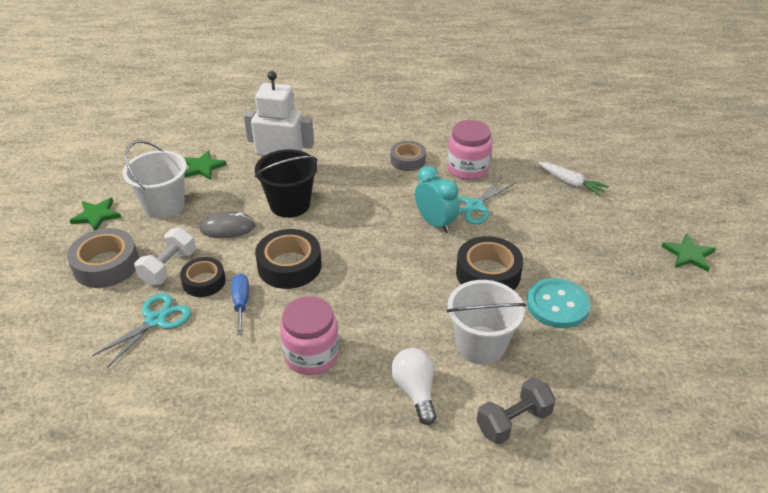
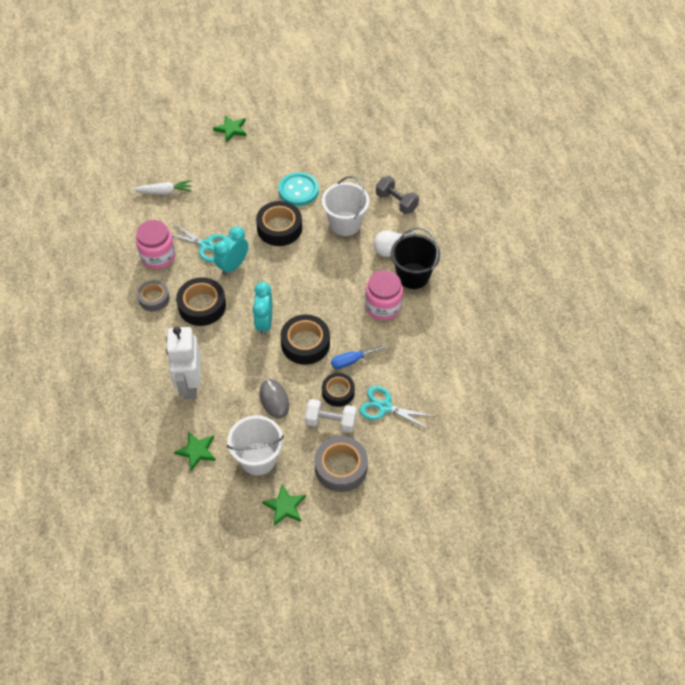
camera: 105 degrees left, 15 degrees up
(290, 204) = (234, 365): black bucket -> black bucket (413, 276)
(337, 236) = (264, 323): none -> turquoise clock
(383, 192) = (202, 306): none -> black tape
(571, 183) = (164, 192): white carrot -> white carrot turned 60 degrees clockwise

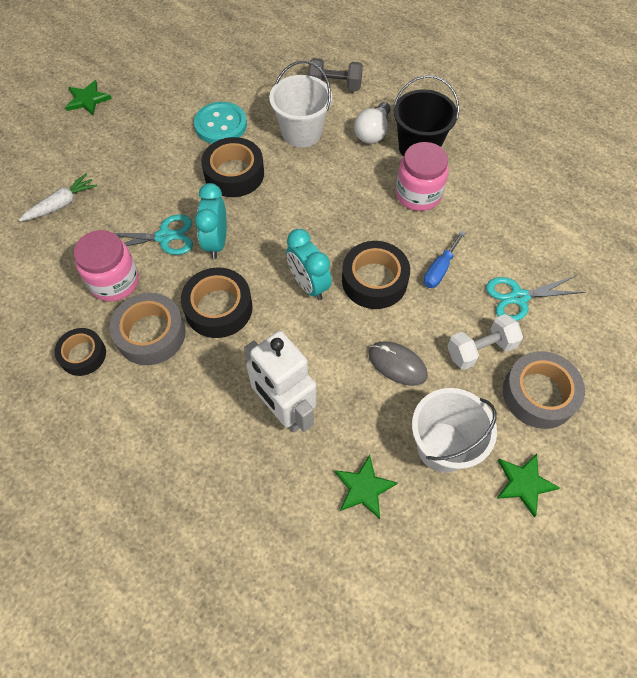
camera: 35 degrees left, 5 degrees up
(154, 298) = (151, 334): grey tape -> grey tape, size x1.54
(338, 392) = (457, 312): black tape -> black tape (83, 355)

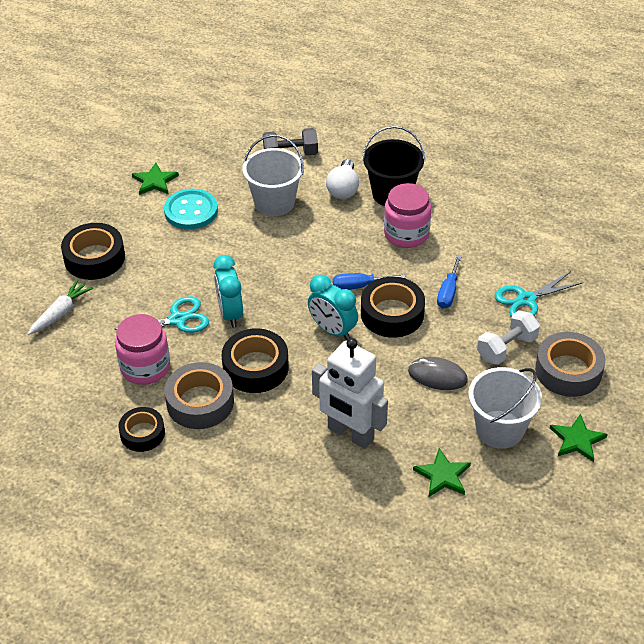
camera: 15 degrees left, 15 degrees down
(87, 99) = (43, 214): green star -> green star (155, 181)
(234, 174) = (223, 251): black tape -> black tape (94, 258)
(352, 241) = (359, 286): none -> blue screwdriver

